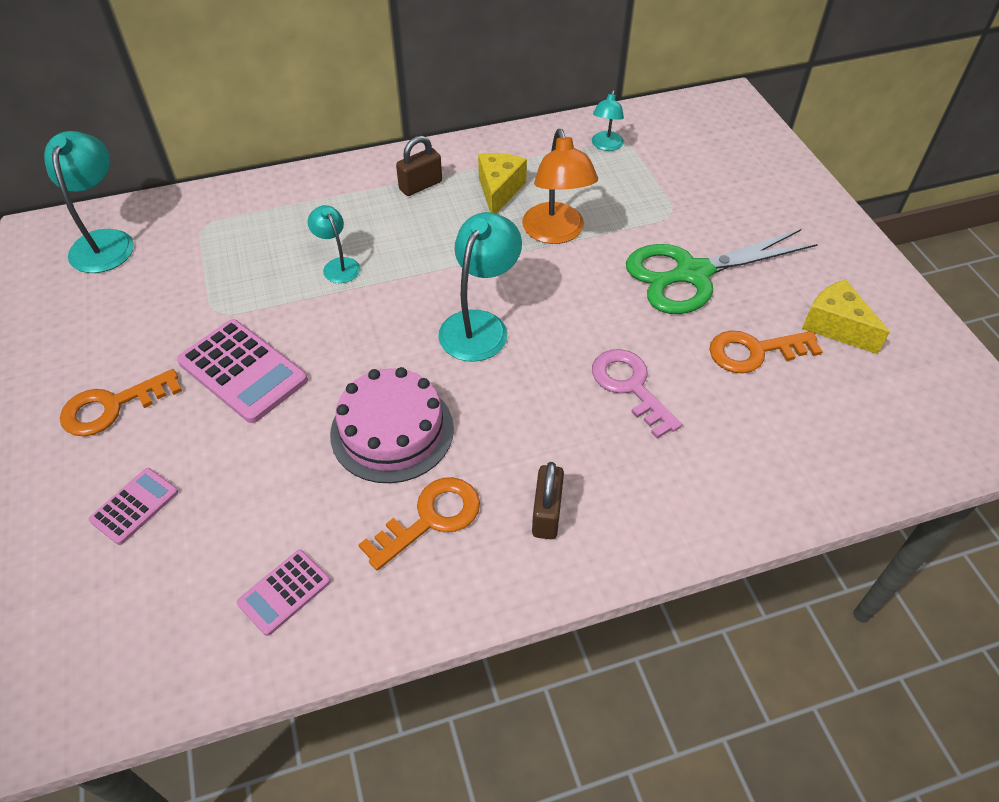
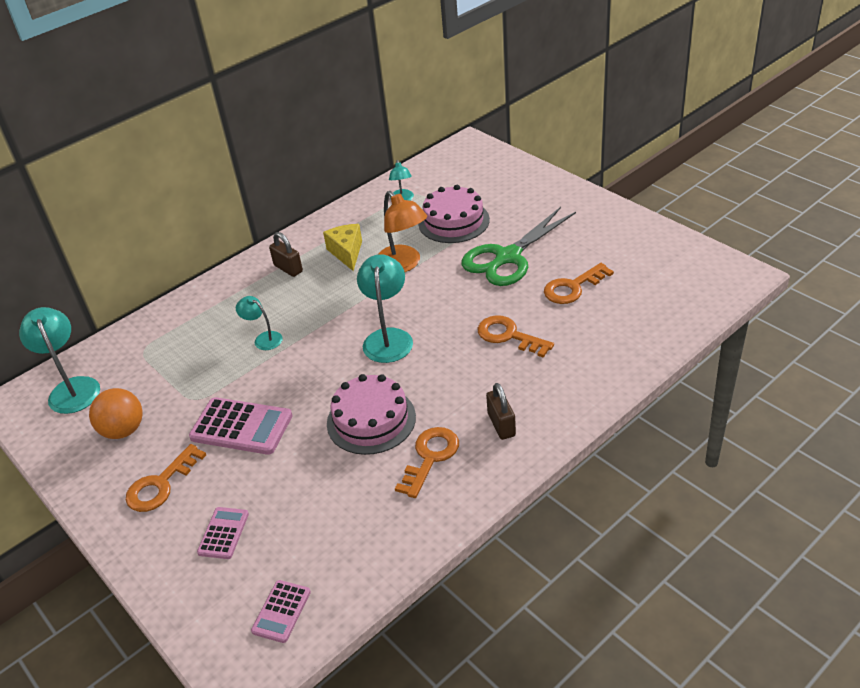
camera: 20 degrees left, 10 degrees down
(120, 318) = (123, 430): none -> orange ball
(284, 592) = (363, 535): pink calculator -> pink calculator (281, 611)
(420, 185) = (288, 268): brown padlock -> brown padlock turned 75 degrees counterclockwise
(630, 387) = (509, 336): pink key -> orange key
(652, 198) = (453, 221): none -> pink cake
(836, 326) = (613, 255): yellow cheese -> none

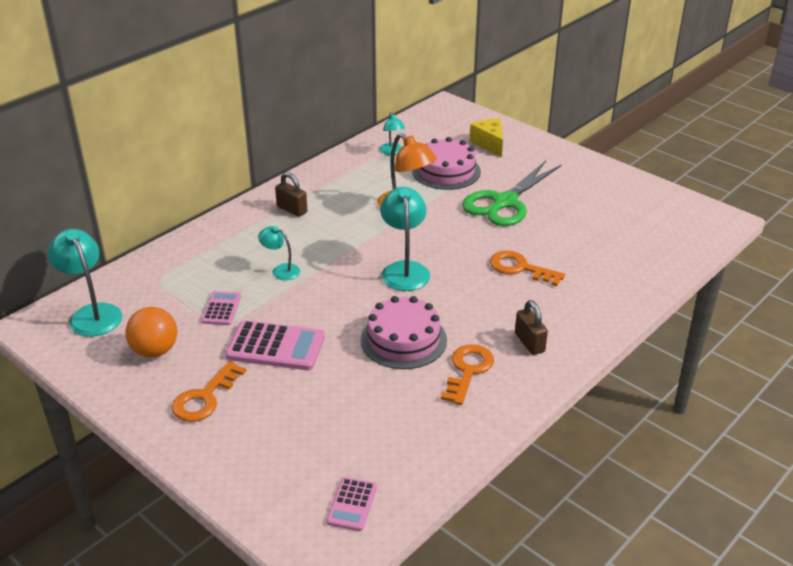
camera: 10 degrees left, 5 degrees down
(223, 533) = (278, 439): pink calculator -> pink calculator (221, 309)
(347, 252) = (347, 196): yellow cheese -> yellow cheese (489, 143)
(573, 287) = (571, 228): orange key -> none

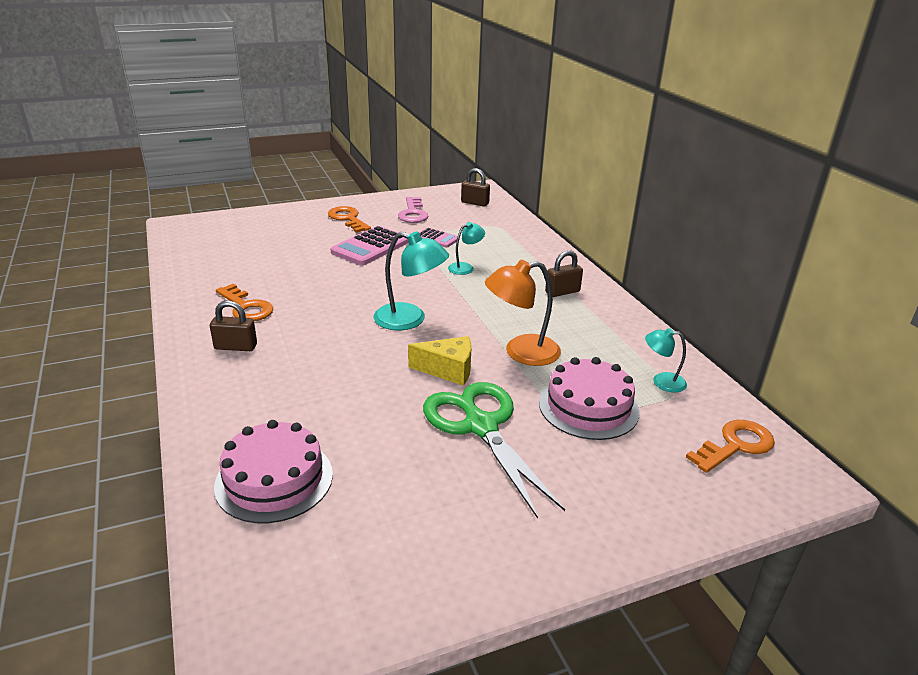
camera: 115 degrees right, 5 degrees down
(92, 314) = (475, 203): turquoise lamp -> brown padlock
(155, 351) = (413, 213): orange ball -> pink key
(352, 504) = (198, 238): pink calculator -> none
(403, 340) = (317, 292): pink cake -> pink cake (274, 479)
(489, 143) = (653, 476): yellow cheese -> yellow cheese (448, 370)
(520, 268) = (343, 385): orange key -> orange key (735, 445)

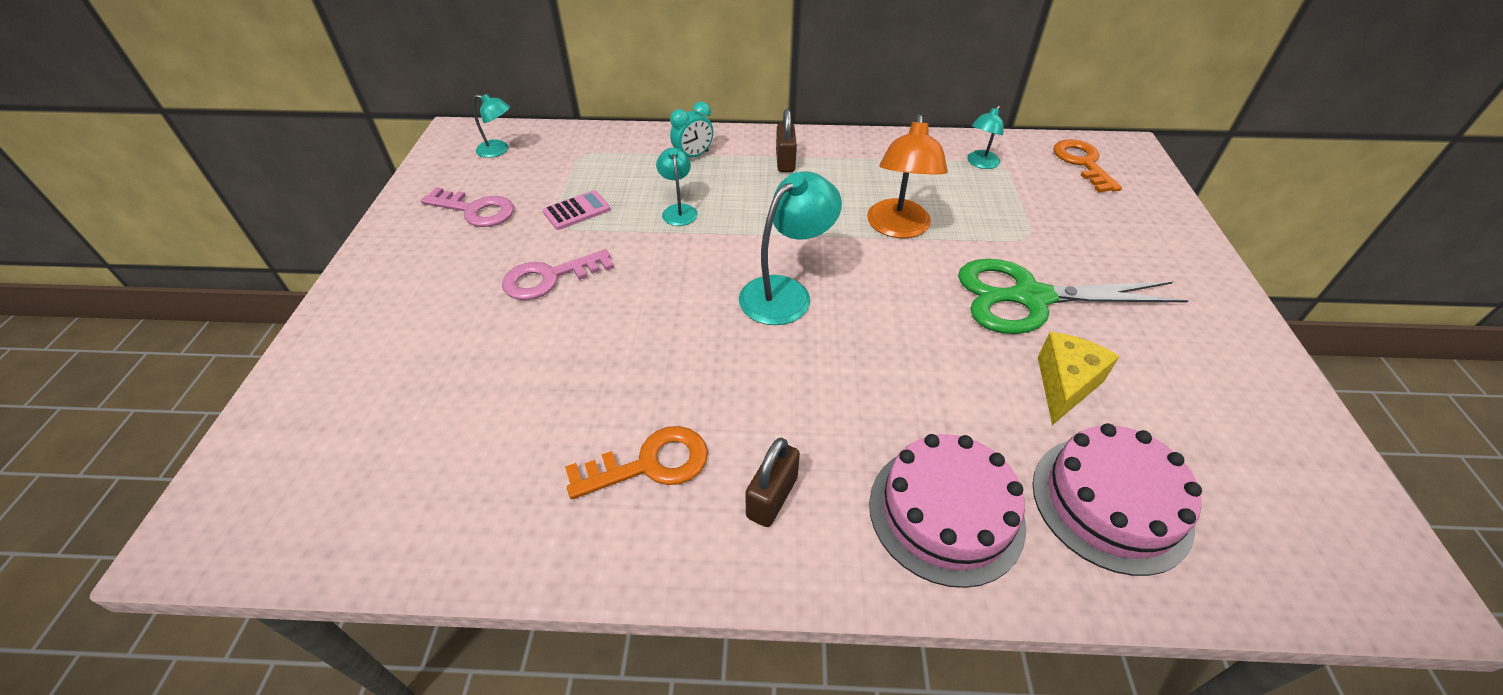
camera: 65 degrees left, 15 degrees up
(348, 219) = (427, 279): orange key -> none
(370, 247) = (549, 278): pink calculator -> pink key
(448, 370) = (915, 291): yellow cheese -> yellow cheese (1065, 385)
(475, 203) = (498, 150): brown padlock -> turquoise lamp
(532, 258) = (693, 156): none -> turquoise clock
(588, 407) = (1011, 218): pink cake -> pink cake (946, 512)

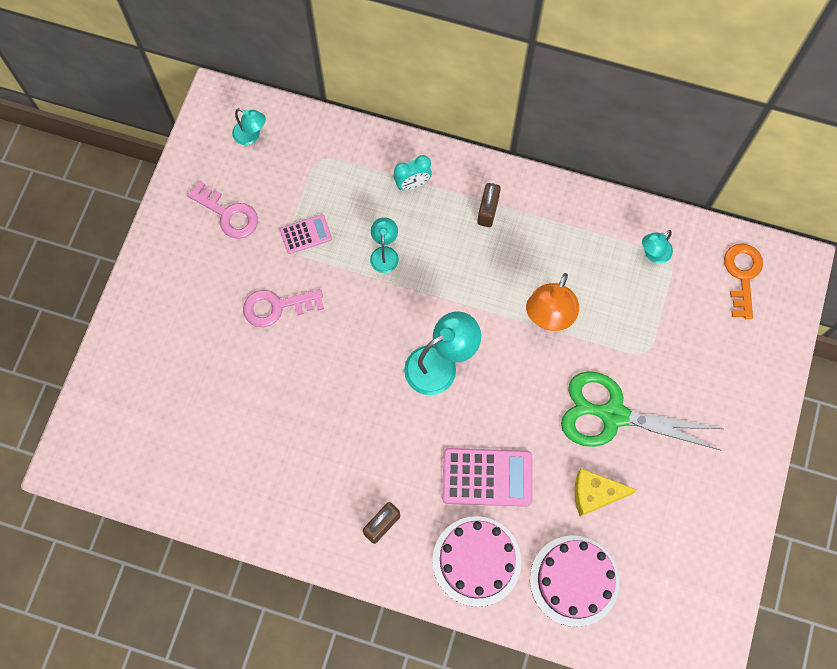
camera: 15 degrees right, 25 degrees up
(650, 464) = (317, 484): orange key -> none
(906, 398) = (487, 477): none -> pink calculator
(1065, 385) = (594, 494): yellow cheese -> yellow cheese turned 135 degrees counterclockwise

